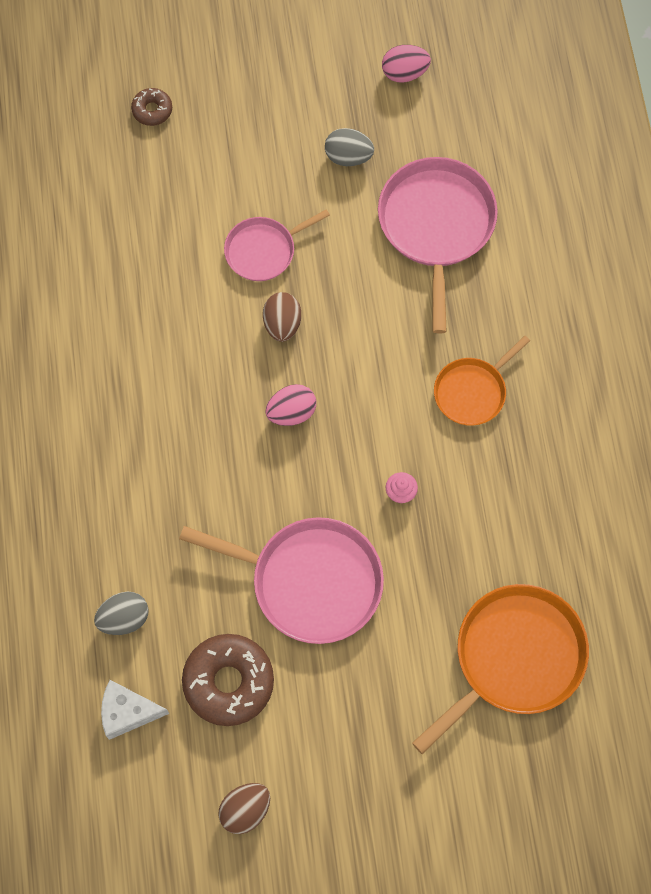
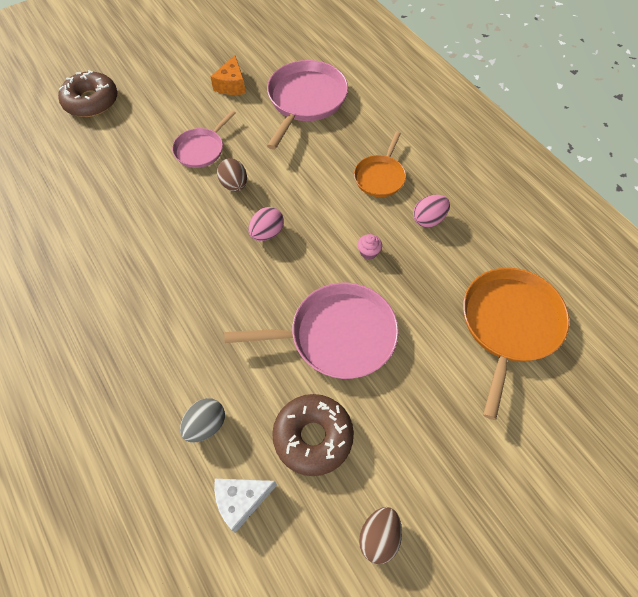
camera: 25 degrees left, 10 degrees down
(152, 110) = (91, 101): brown donut -> brown donut, size x1.97
(348, 157) = (231, 85): grey egg -> orange cheese
(404, 73) = (244, 37): pink egg -> pink egg (428, 219)
(436, 226) = (305, 100): pink pan -> pink pan turned 45 degrees clockwise

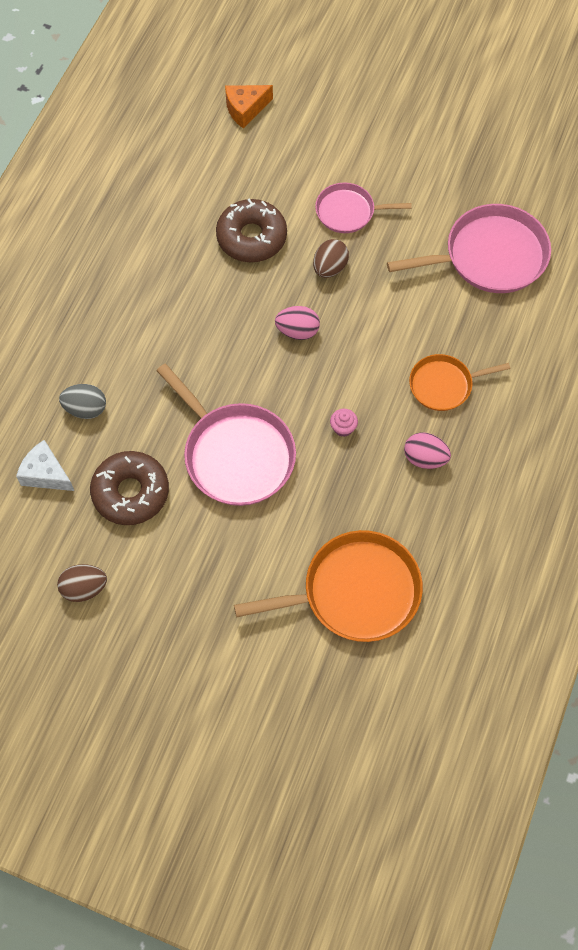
camera: 55 degrees right, 5 degrees up
(91, 101) = (328, 82): brown donut -> brown donut (251, 237)
(231, 85) = (452, 178): orange cheese -> orange cheese (245, 109)

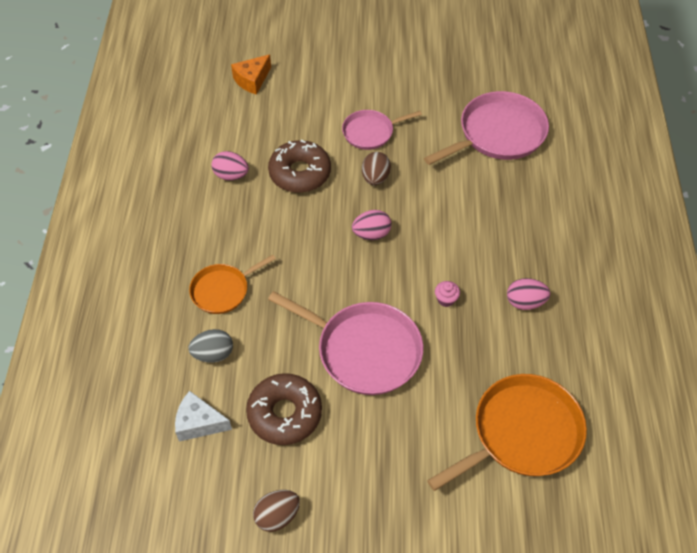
camera: 20 degrees left, 10 degrees down
(178, 218) = (231, 175): none -> pink egg
(444, 385) = (511, 240): orange pan -> orange pan (223, 290)

